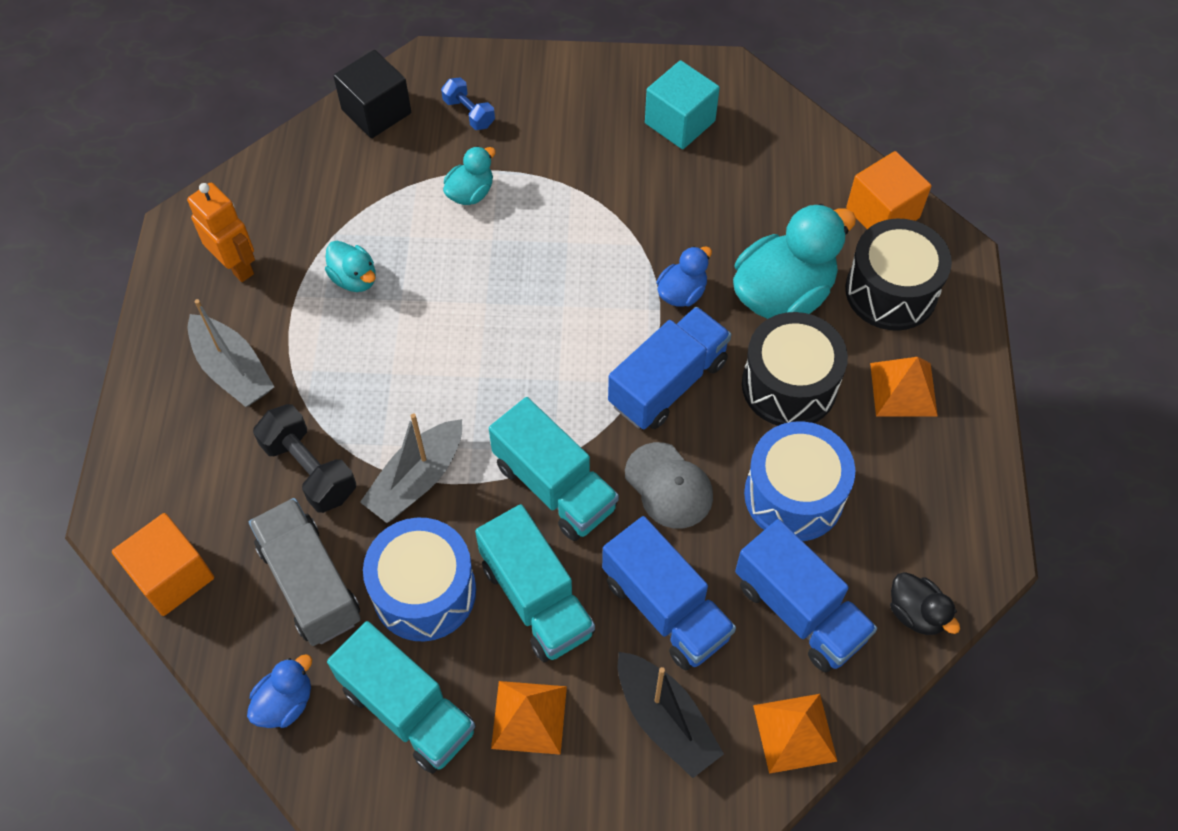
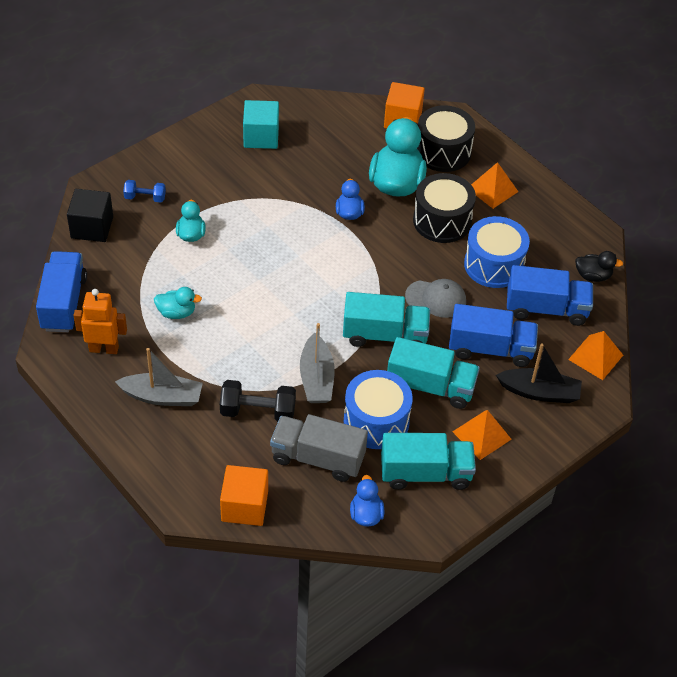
camera: 45 degrees left, 10 degrees down
(668, 383) = (387, 256): blue truck -> blue truck (64, 303)

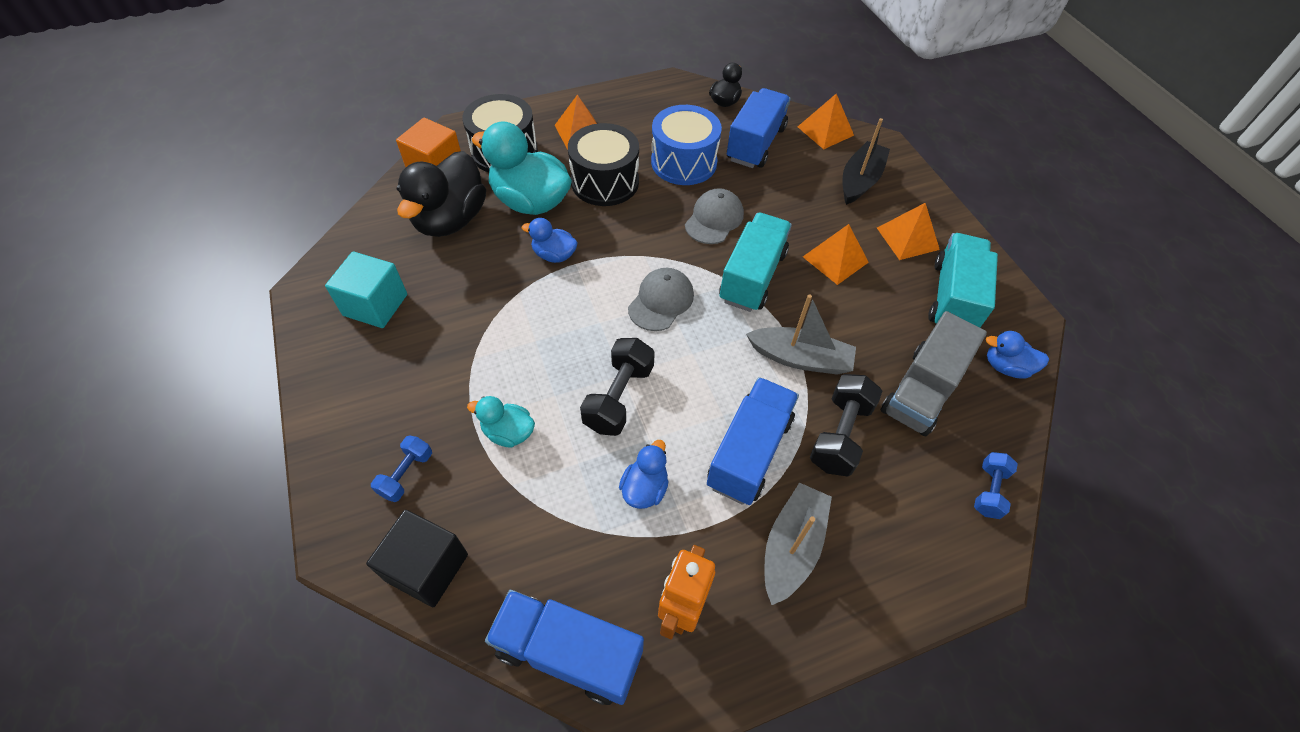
camera: 70 degrees left, 5 degrees up
(176, 312) = (645, 488): turquoise duck -> blue duck
(239, 282) = (618, 397): none -> black dumbbell
(244, 506) = (988, 491): orange cube -> blue dumbbell
(334, 285) = (661, 301): none -> grey cap
(355, 146) = (451, 220): none -> black duck
(376, 421) = (875, 320): blue drum -> none
(430, 386) = (835, 259): turquoise truck -> orange pyramid
(490, 349) = (796, 198): blue truck -> blue truck (749, 452)

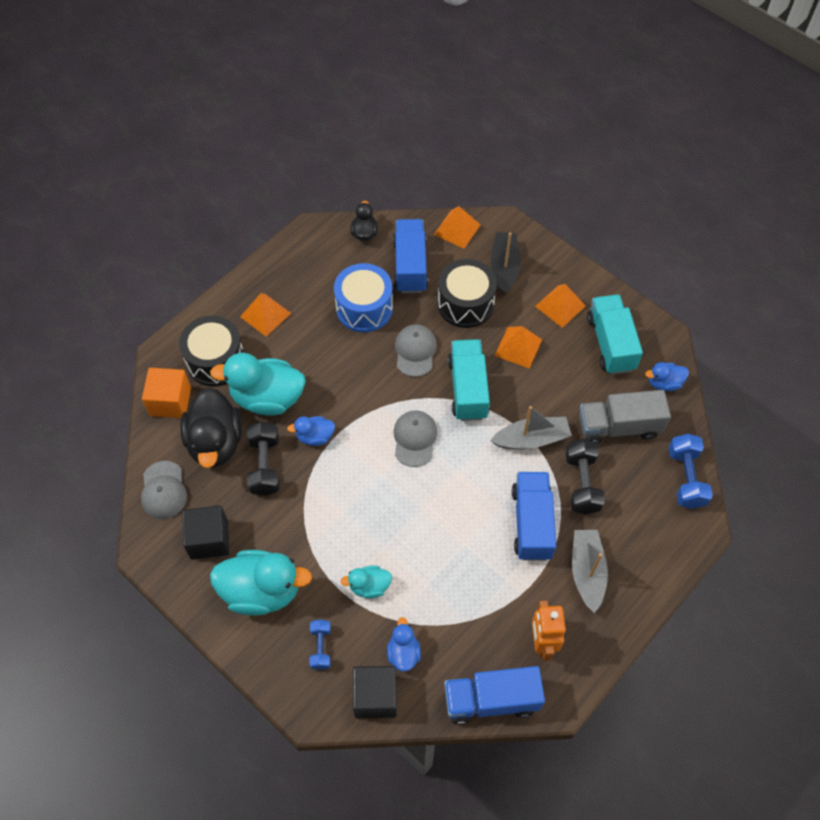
camera: 25 degrees left, 5 degrees up
(368, 240) = (163, 490): none -> grey cap
(375, 305) = (209, 539): turquoise cube -> black cube
(389, 381) = (262, 591): none -> turquoise duck
(605, 182) = (314, 354): black drum -> black drum (465, 304)
(618, 397) = (427, 526): black dumbbell -> black dumbbell (265, 465)
(645, 488) = (479, 579): blue duck -> blue duck (403, 653)
(921, 391) = (619, 427): grey truck -> grey truck turned 75 degrees clockwise
(988, 491) = (685, 478): blue dumbbell -> blue dumbbell, size x1.64

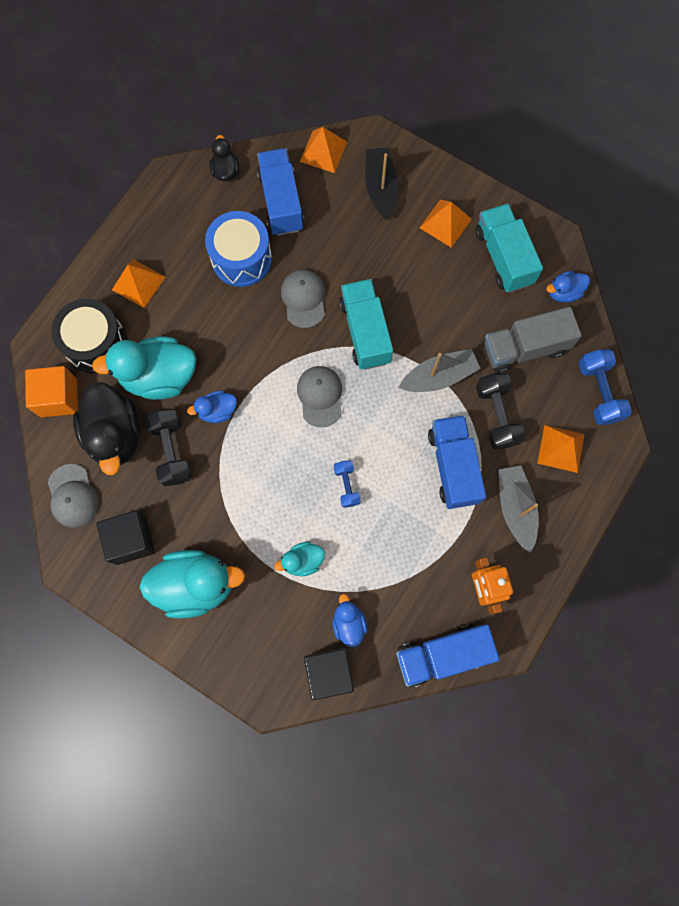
camera: 10 degrees left, 15 degrees up
(321, 647) = (266, 632): blue dumbbell -> blue dumbbell (347, 486)
(465, 304) = (347, 236): black drum -> none
(518, 347) = (409, 277): orange pyramid -> orange pyramid (561, 448)

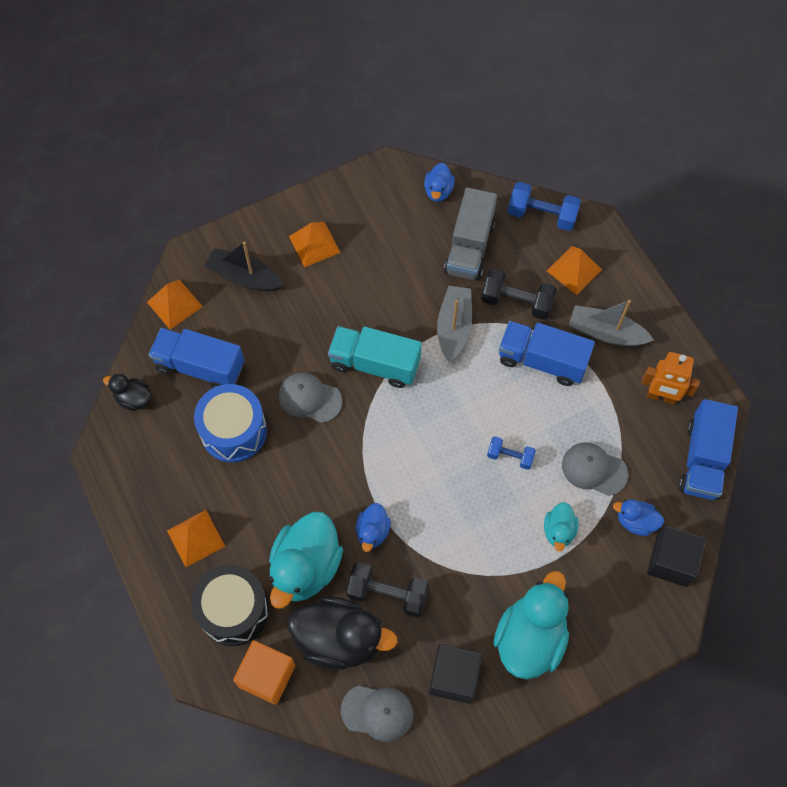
camera: 60 degrees left, 10 degrees down
(320, 396) = (412, 434): grey cap -> grey cap (594, 469)
(503, 257) = (376, 217): turquoise truck -> none

